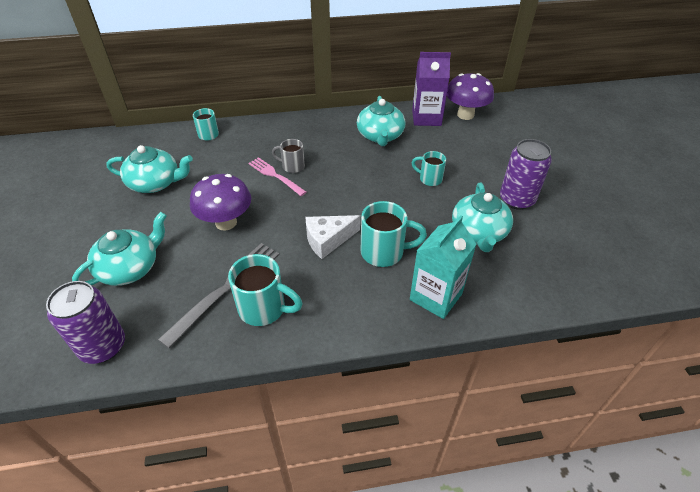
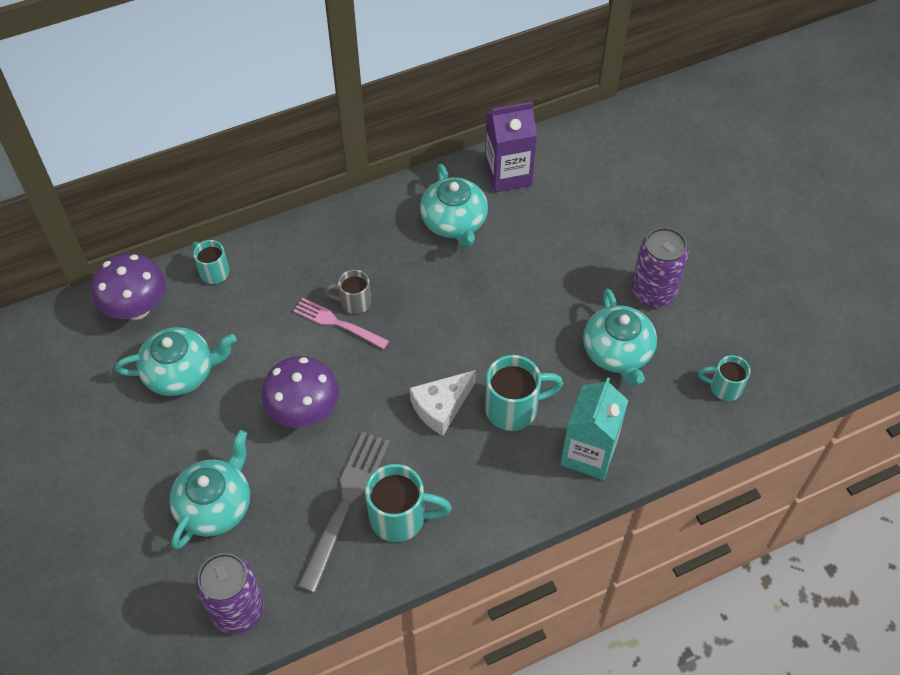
camera: 15 degrees left, 10 degrees up
(429, 179) = (539, 283): turquoise mug -> turquoise mug (724, 387)
(465, 115) = (559, 157): purple mushroom -> purple mushroom (137, 308)

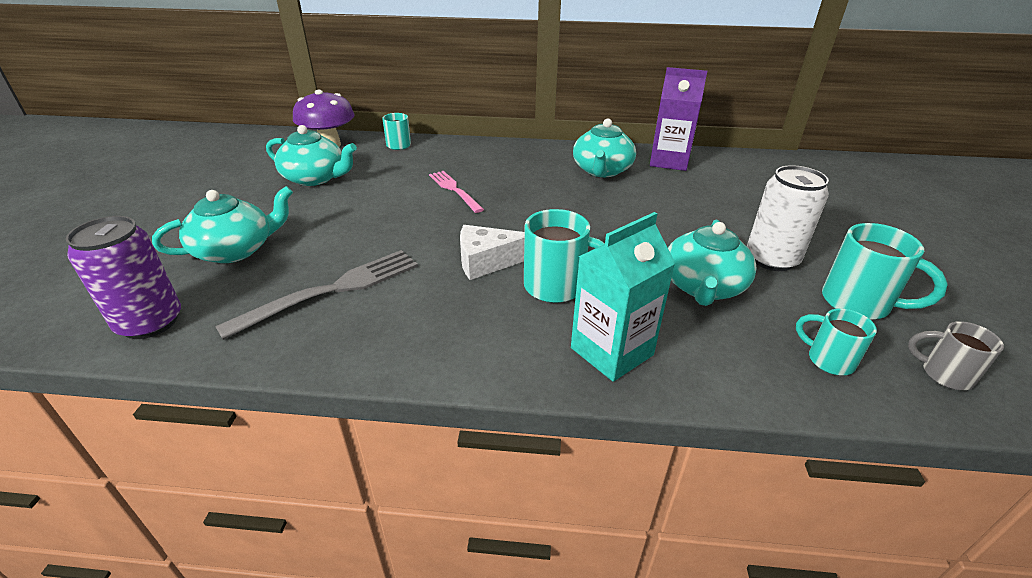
camera: 30 degrees right, 20 degrees down
(304, 412) = (371, 225): purple mushroom -> none
(354, 302) = (479, 184): grey mug -> grey mug (944, 374)
(400, 518) = (367, 320): turquoise mug -> turquoise mug (858, 303)
(653, 291) = (771, 259): purple can -> white can

